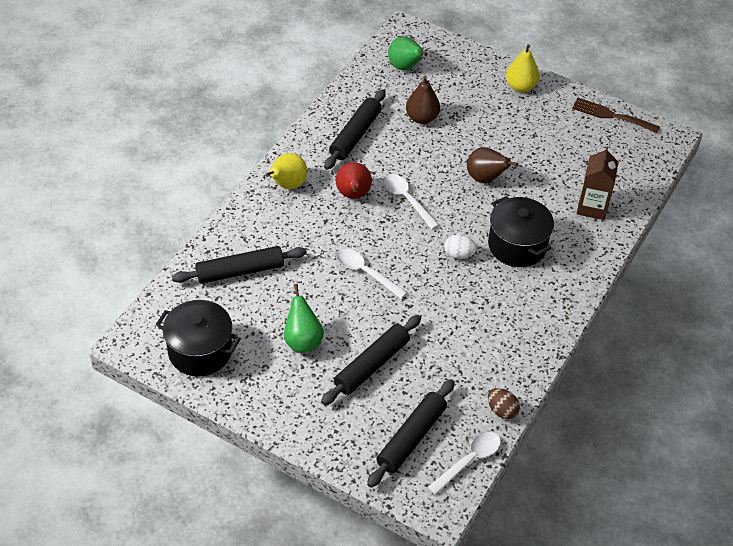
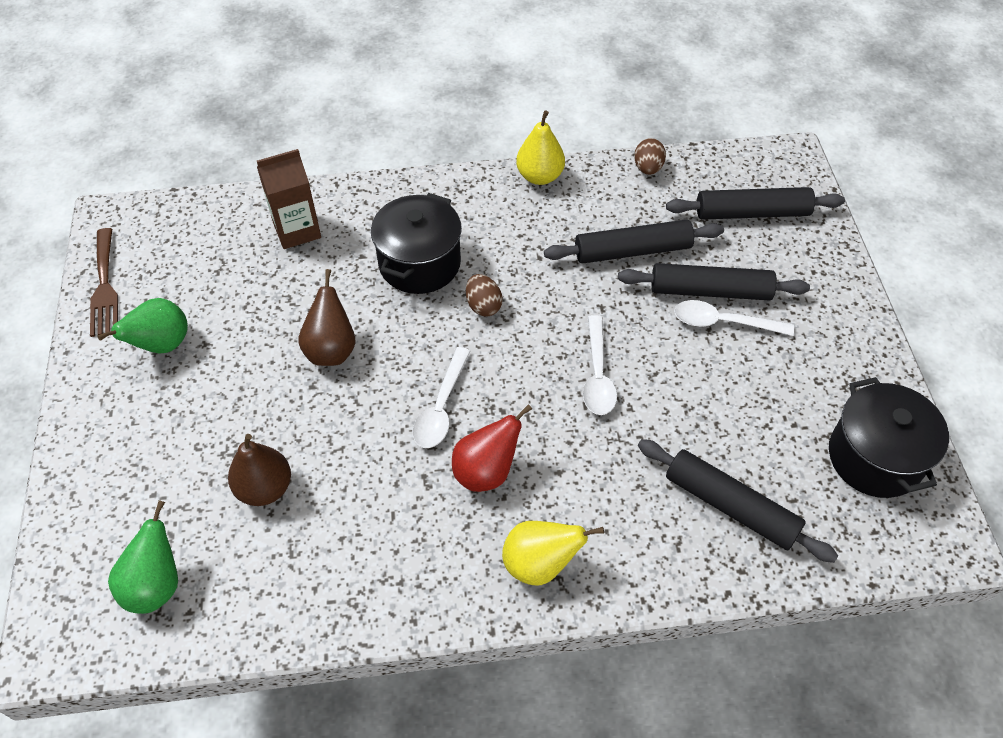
camera: 125 degrees left, 5 degrees up
(302, 341) = (750, 369): green pear -> green pear (162, 345)
(355, 135) = (368, 548): black rolling pin -> black rolling pin (632, 251)
(459, 254) = (483, 306): white egg -> brown egg
(469, 460) = (725, 162): white spoon -> white spoon (722, 322)
(520, 86) = (106, 410): yellow pear -> yellow pear (540, 176)

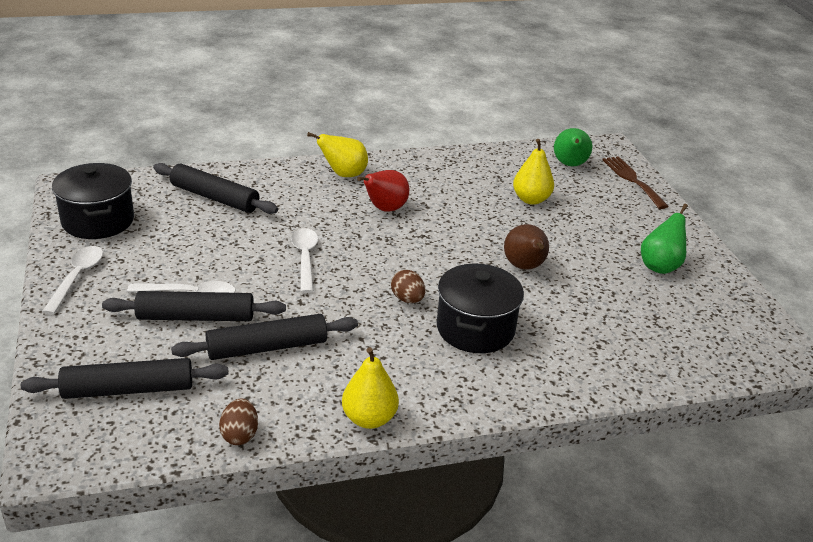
camera: 170 degrees right, 20 degrees down
(104, 287) = (742, 301): brown fork -> brown fork (632, 180)
(265, 488) = (531, 199): brown pear -> yellow pear
(297, 230) = (606, 352): brown carton -> none
(441, 408) = (425, 238): white spoon -> white spoon (77, 277)

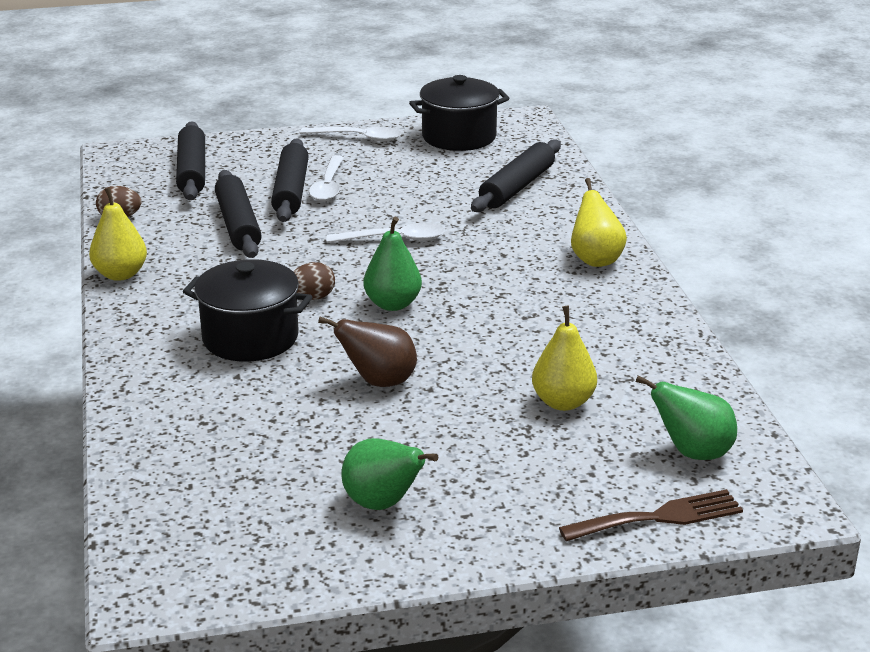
camera: 95 degrees right, 5 degrees down
(384, 209) = (512, 287): red pear -> none
(414, 260) = (392, 304): none -> green pear

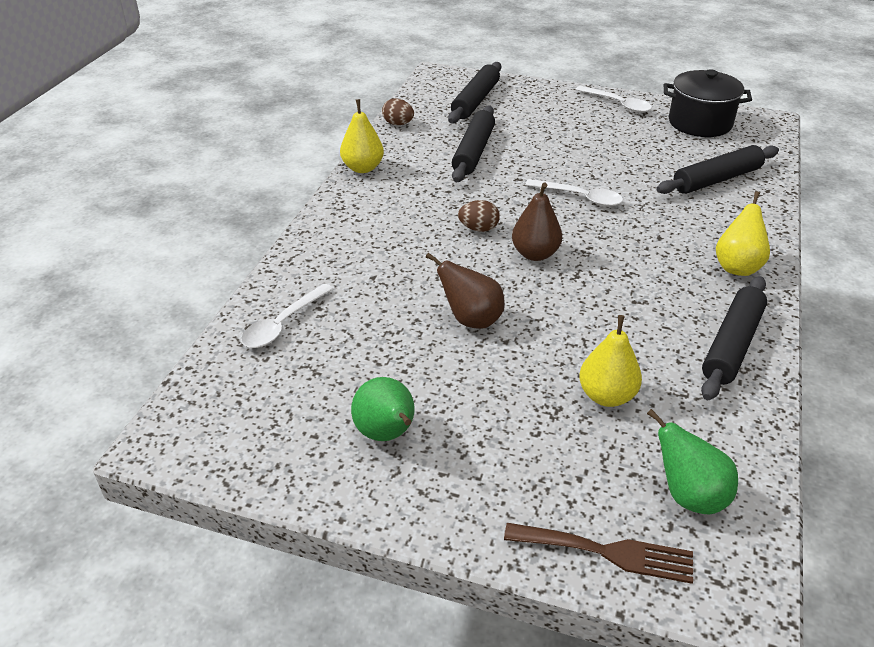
camera: 30 degrees right, 10 degrees up
(250, 338) = (408, 248): black pot -> none
(291, 191) = (533, 135): black rolling pin -> black rolling pin (732, 345)
(328, 186) = (564, 138): white spoon -> white spoon (282, 324)
(392, 304) = (535, 254): green pear -> brown pear

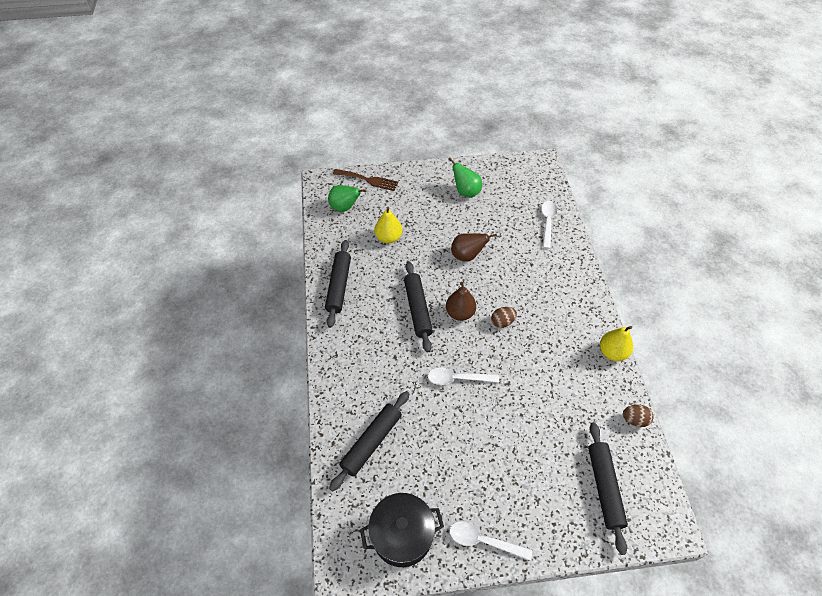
camera: 155 degrees right, 15 degrees up
(473, 152) = (556, 404): black rolling pin -> black rolling pin (417, 309)
(607, 552) = (368, 180): brown fork -> brown fork turned 150 degrees counterclockwise
(737, 267) = (344, 347): yellow pear -> none

